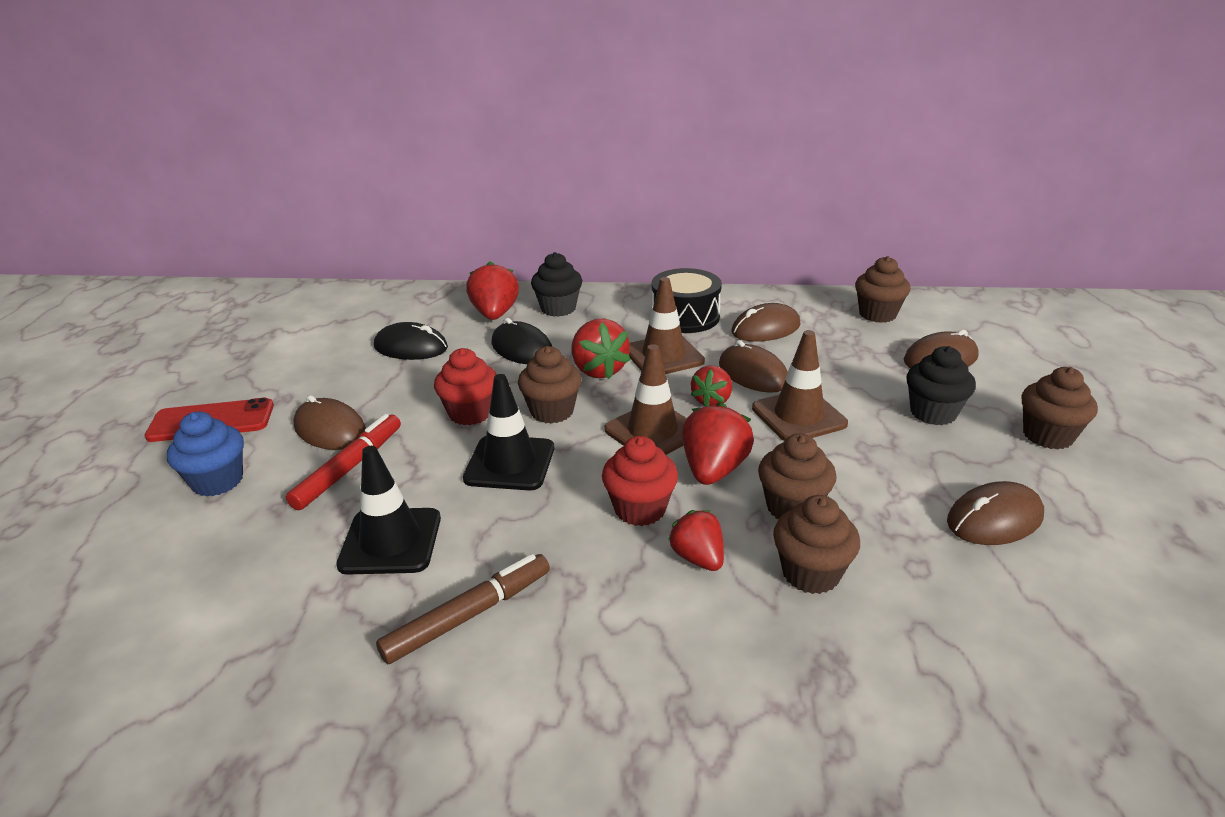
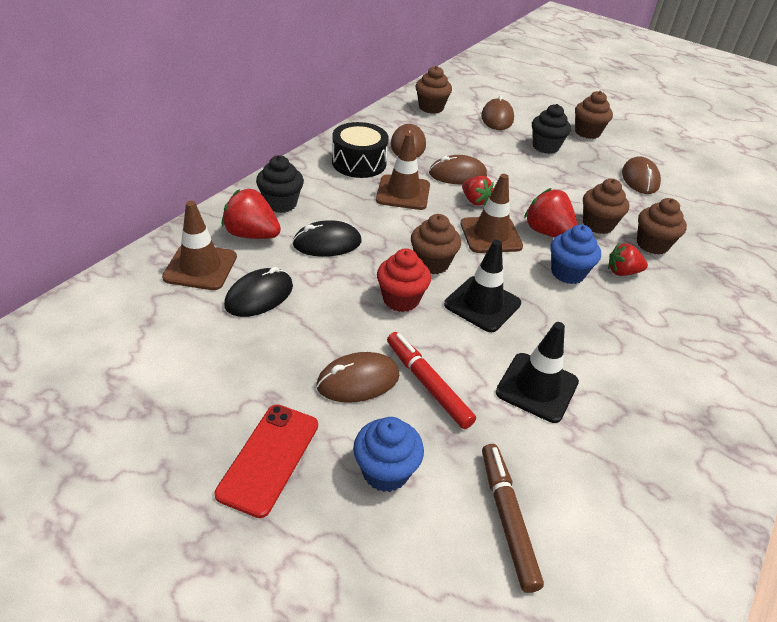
camera: 65 degrees left, 10 degrees up
(469, 615) = (630, 374): brown marker -> brown marker (507, 519)
(598, 370) = (395, 224): red strawberry -> none
(640, 509) = (567, 273): red cupcake -> blue cupcake
(798, 416) = (516, 183): brown traffic cone -> brown traffic cone (200, 267)

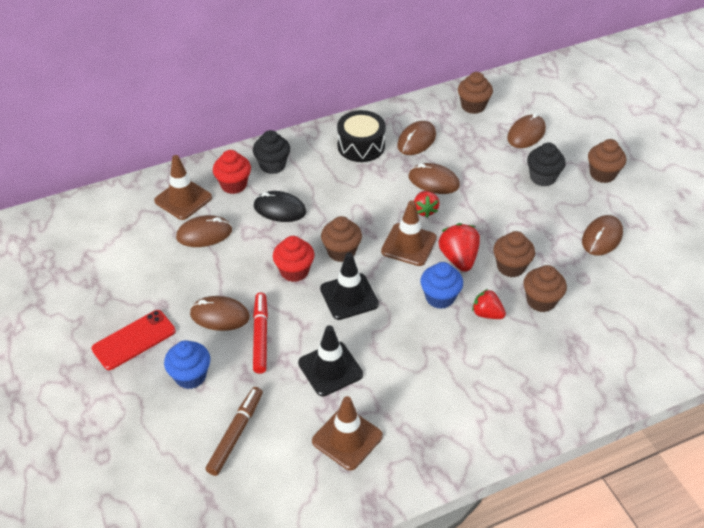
camera: 35 degrees right, 5 degrees up
(252, 234) = (234, 185): red strawberry -> red cupcake
(259, 296) = (204, 234): black mouse -> brown mouse
(403, 193) = (372, 184): brown traffic cone -> brown traffic cone (347, 438)

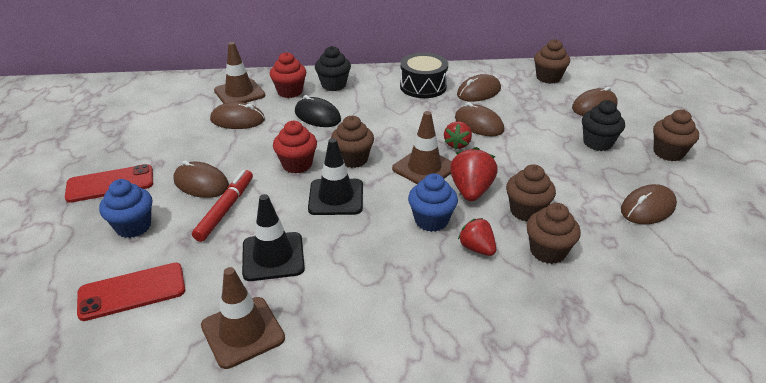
camera: 20 degrees right, 10 degrees down
(236, 434) = (132, 291): brown marker -> red phone

